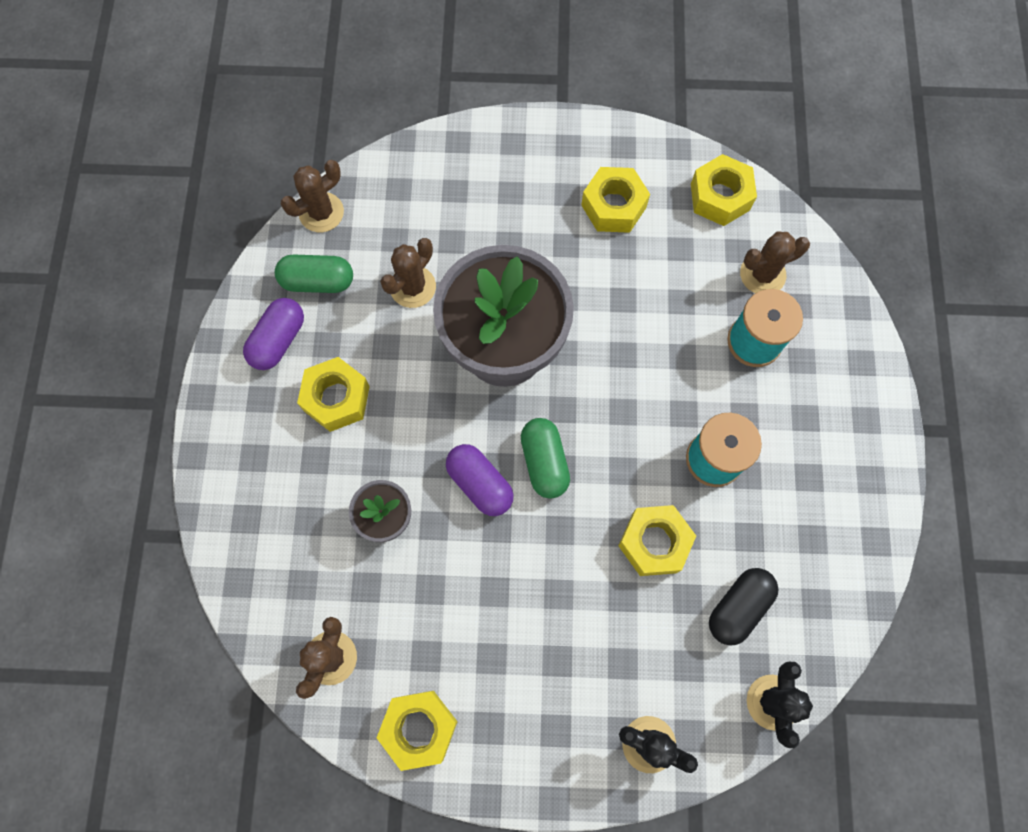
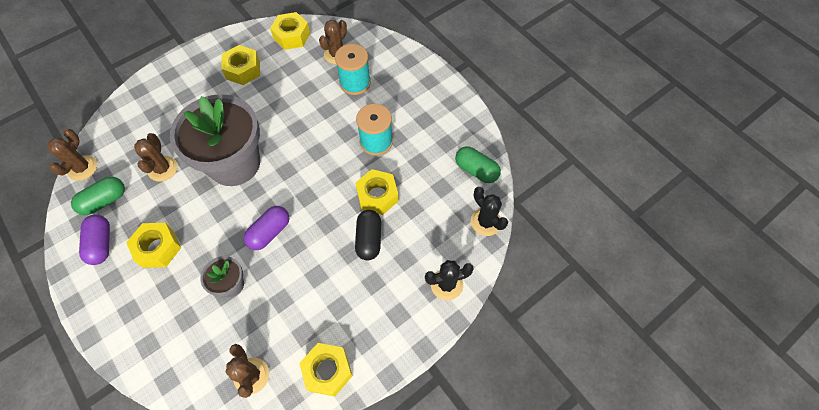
camera: 40 degrees left, 10 degrees down
(480, 484) = (269, 232): purple capsule -> purple capsule turned 60 degrees counterclockwise
(544, 462) = (295, 199): green capsule -> green capsule (476, 170)
(738, 607) = (438, 194): black capsule -> black capsule (369, 239)

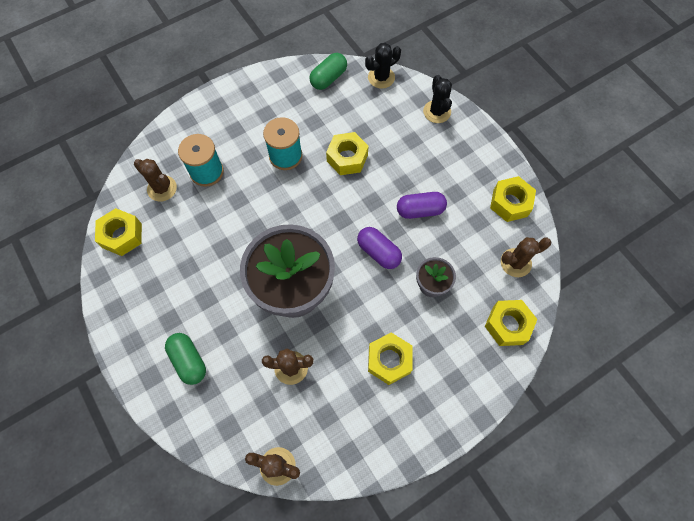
camera: 85 degrees left, 5 degrees up
(101, 244) = (380, 423): purple capsule -> purple capsule (420, 210)
(104, 201) = (326, 429): green capsule -> green capsule (189, 361)
(243, 70) = (163, 288): yellow nut -> yellow nut (508, 325)
(369, 239) = (391, 167): black capsule -> none

